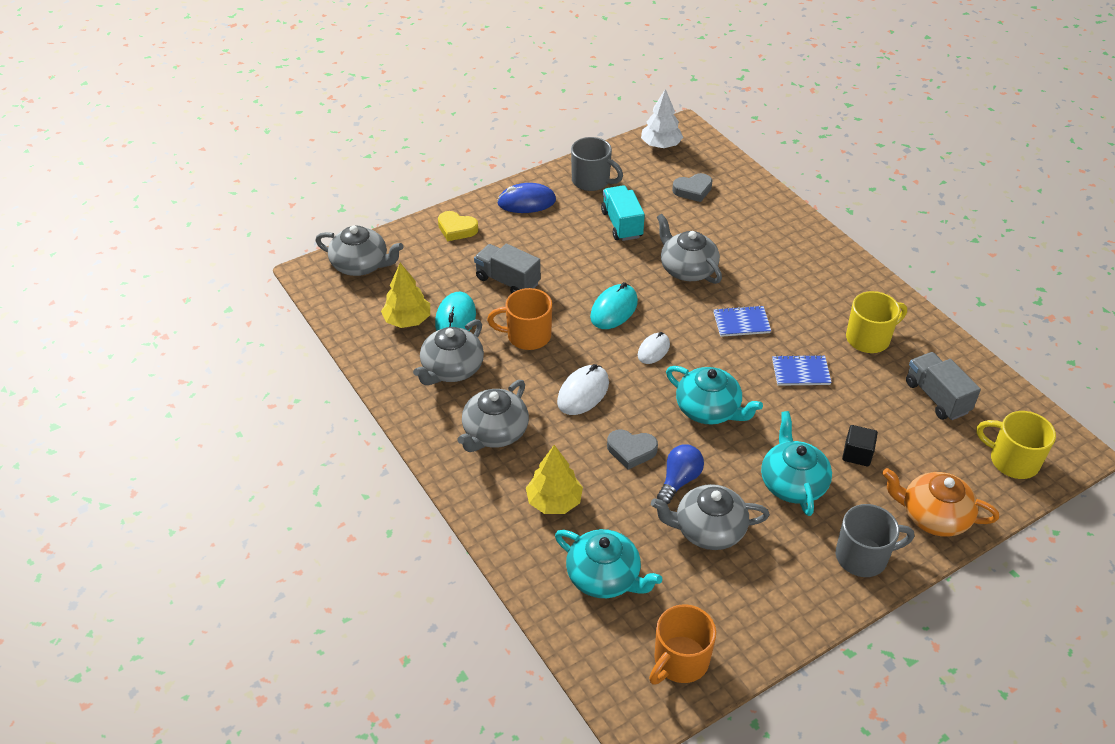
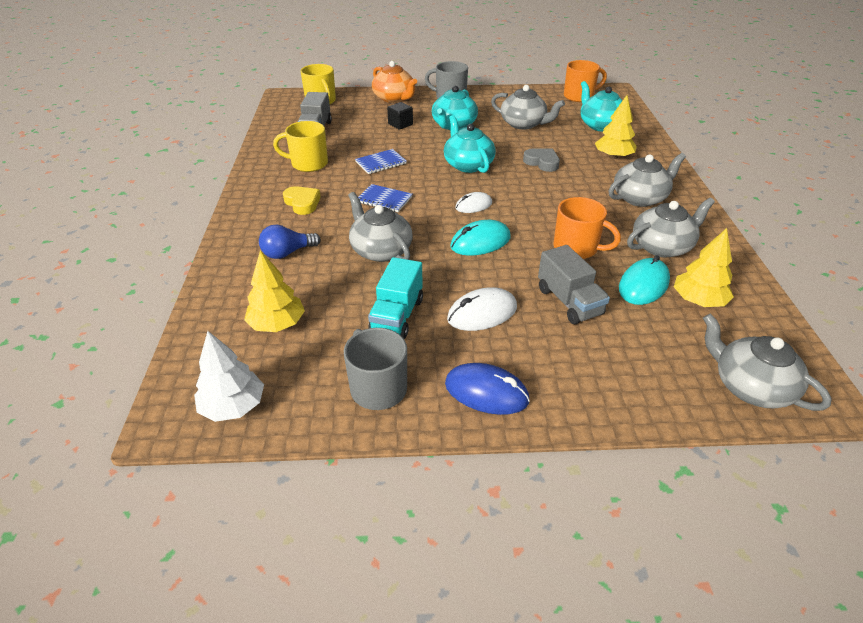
camera: 150 degrees left, 5 degrees down
(456, 229) = (602, 389): yellow heart -> yellow heart (302, 203)
(583, 392) = (553, 199): white mouse -> white mouse (482, 313)
(679, 480) = (522, 143): blue light bulb -> blue light bulb (287, 253)
(687, 269) = (380, 250): grey teapot -> grey teapot turned 150 degrees clockwise
(693, 190) = (277, 324): grey heart -> yellow tree
(800, 372) = (381, 163): blue notebook -> blue notebook turned 60 degrees counterclockwise

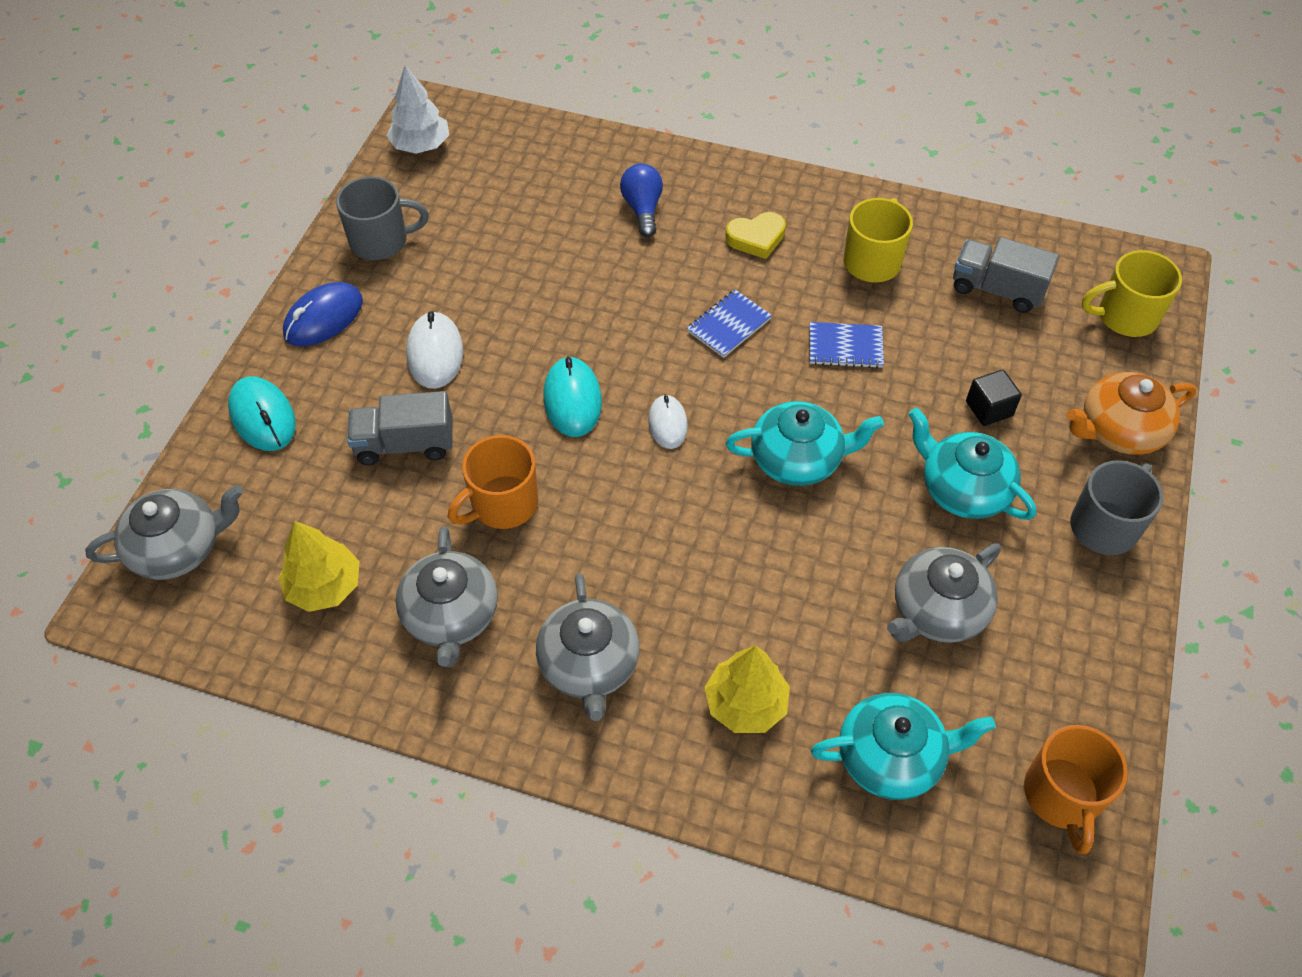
camera: 110 degrees right, 15 degrees up
(277, 324) = (515, 185): yellow tree -> none
(380, 250) = (606, 293): grey teapot -> none
(381, 163) = (845, 347): blue notebook -> blue notebook turned 75 degrees counterclockwise
(397, 316) = (474, 279): turquoise truck -> none
(542, 162) = (766, 572): grey heart -> none
(643, 285) = (388, 542): turquoise mouse -> turquoise mouse (262, 417)

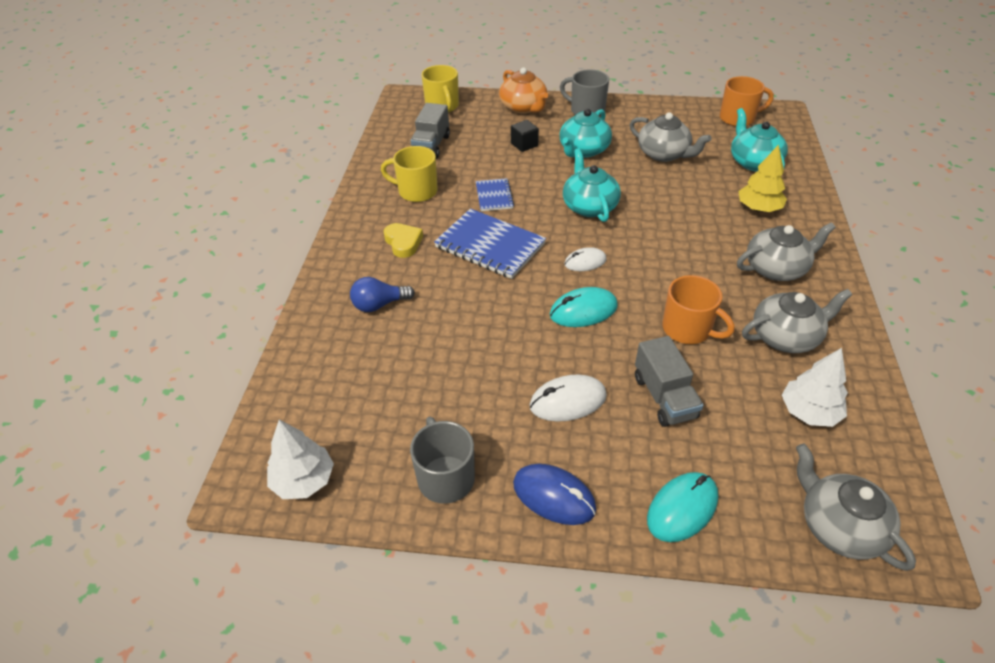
camera: 100 degrees left, 10 degrees down
(325, 586) = (809, 412): yellow tree -> white tree
(729, 325) = (490, 245): blue notebook -> blue notebook, size x1.81

